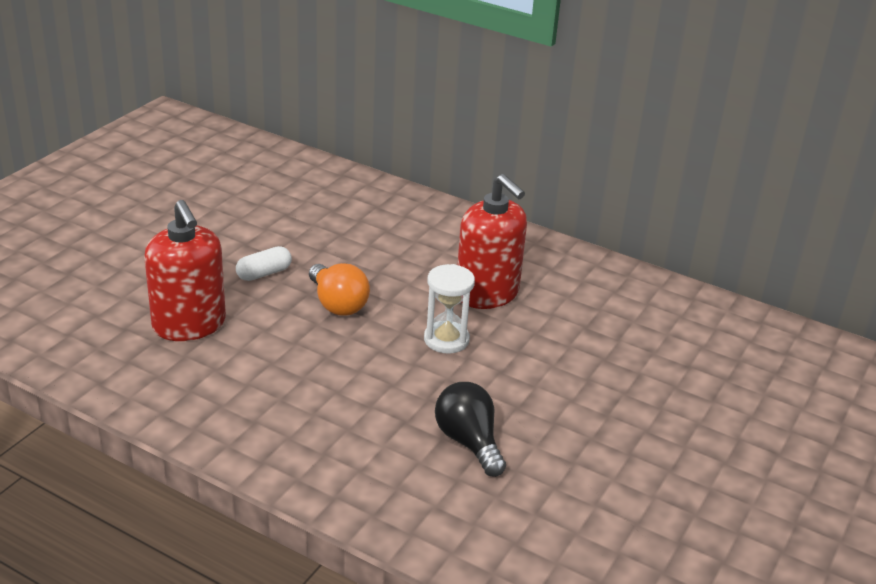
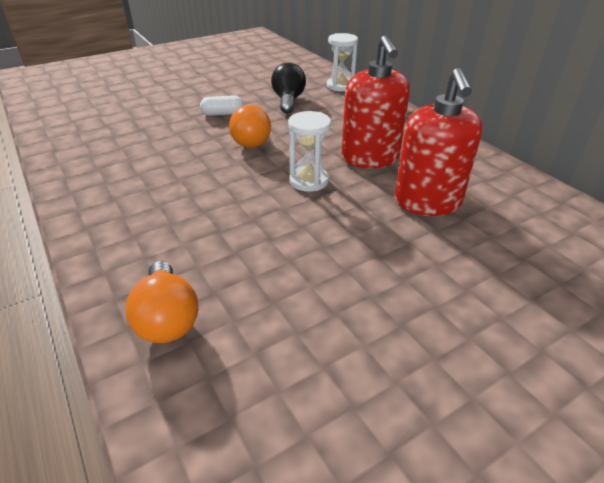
camera: 30 degrees right, 5 degrees up
(189, 325) = (144, 131): red soap dispenser -> red soap dispenser (427, 202)
(373, 194) = (340, 86): none -> white hourglass
(438, 514) = (167, 318): none -> orange light bulb
(469, 442) = (254, 263): black light bulb -> black light bulb (288, 101)

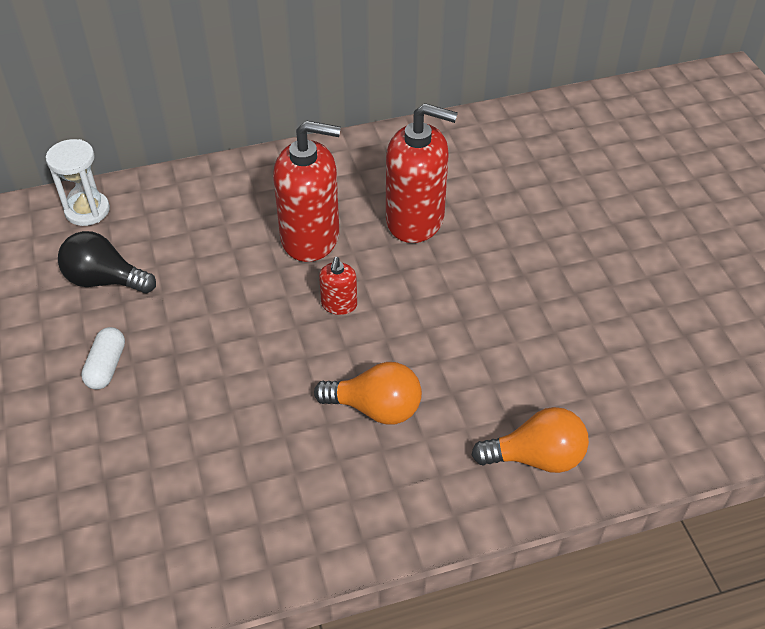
camera: 75 degrees left, 10 degrees up
(251, 140) = (212, 343): orange light bulb -> orange light bulb (375, 408)
(309, 181) = (339, 305): white hourglass -> red soap dispenser

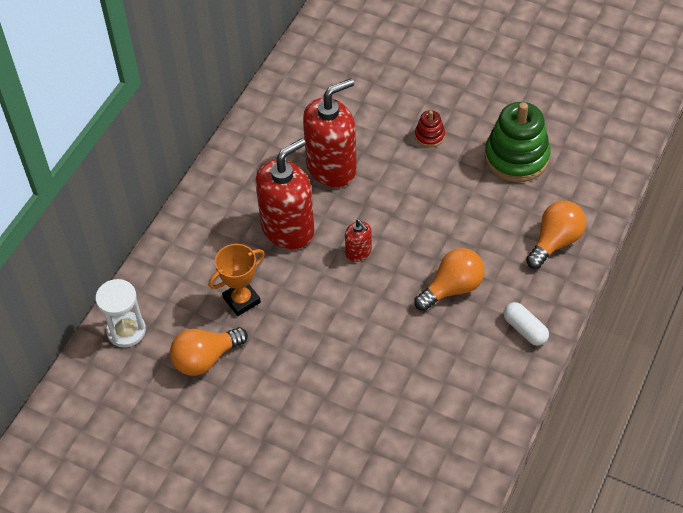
camera: 45 degrees left, 5 degrees up
(105, 280) = (205, 359): black light bulb -> orange light bulb
(106, 366) = (283, 400): white capsule -> white capsule (524, 329)
(195, 260) = (241, 300): none -> orange trophy
(540, 262) = (429, 136): none -> red stacking toy
(602, 347) = (516, 157): none -> green stacking toy

